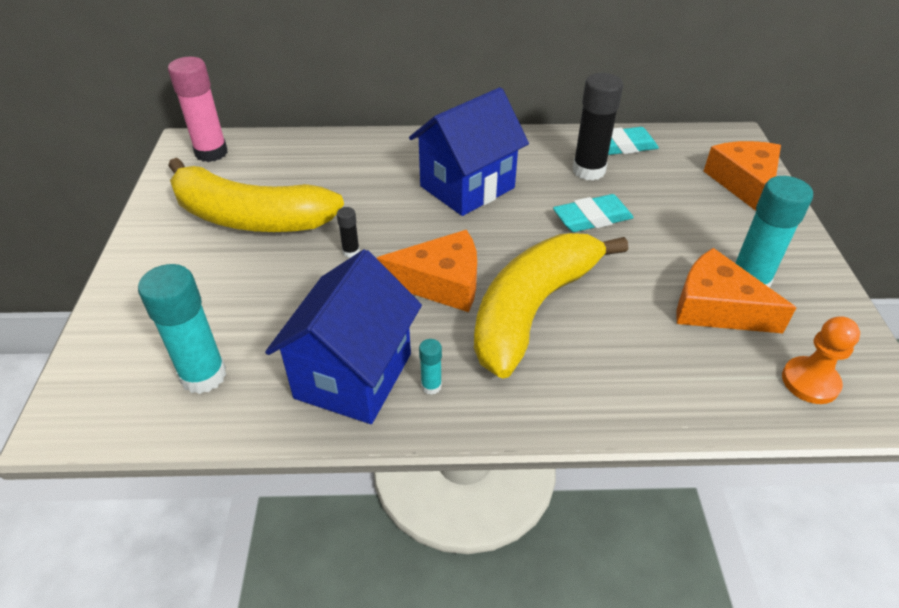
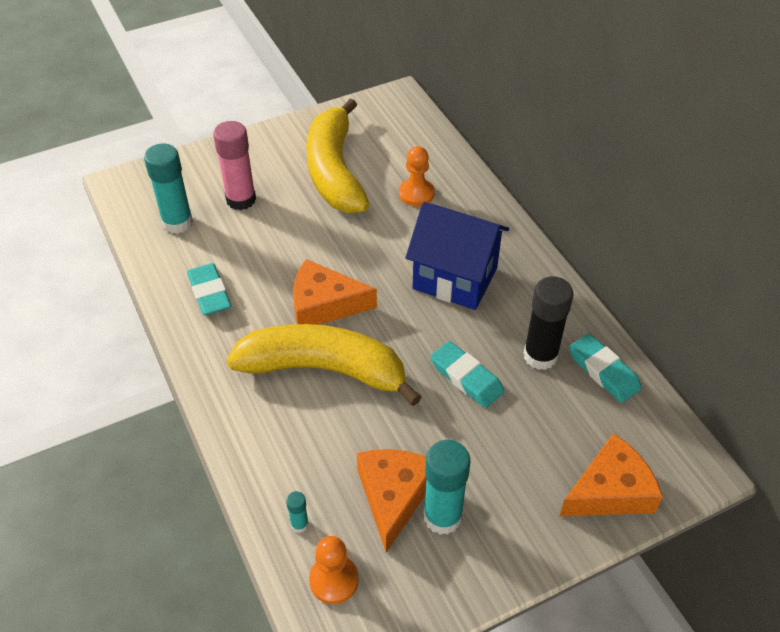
camera: 65 degrees right, 5 degrees up
(211, 153) = (396, 114): pink glue stick -> pink glue stick (241, 199)
(337, 175) = (416, 194): none -> orange pawn
(351, 252) = (329, 241): black glue stick -> none
(353, 376) = (209, 293): blue house -> turquoise eraser
(431, 386) = (219, 336): turquoise glue stick -> turquoise glue stick (299, 524)
(441, 282) = (324, 305): orange cheese -> orange cheese turned 120 degrees clockwise

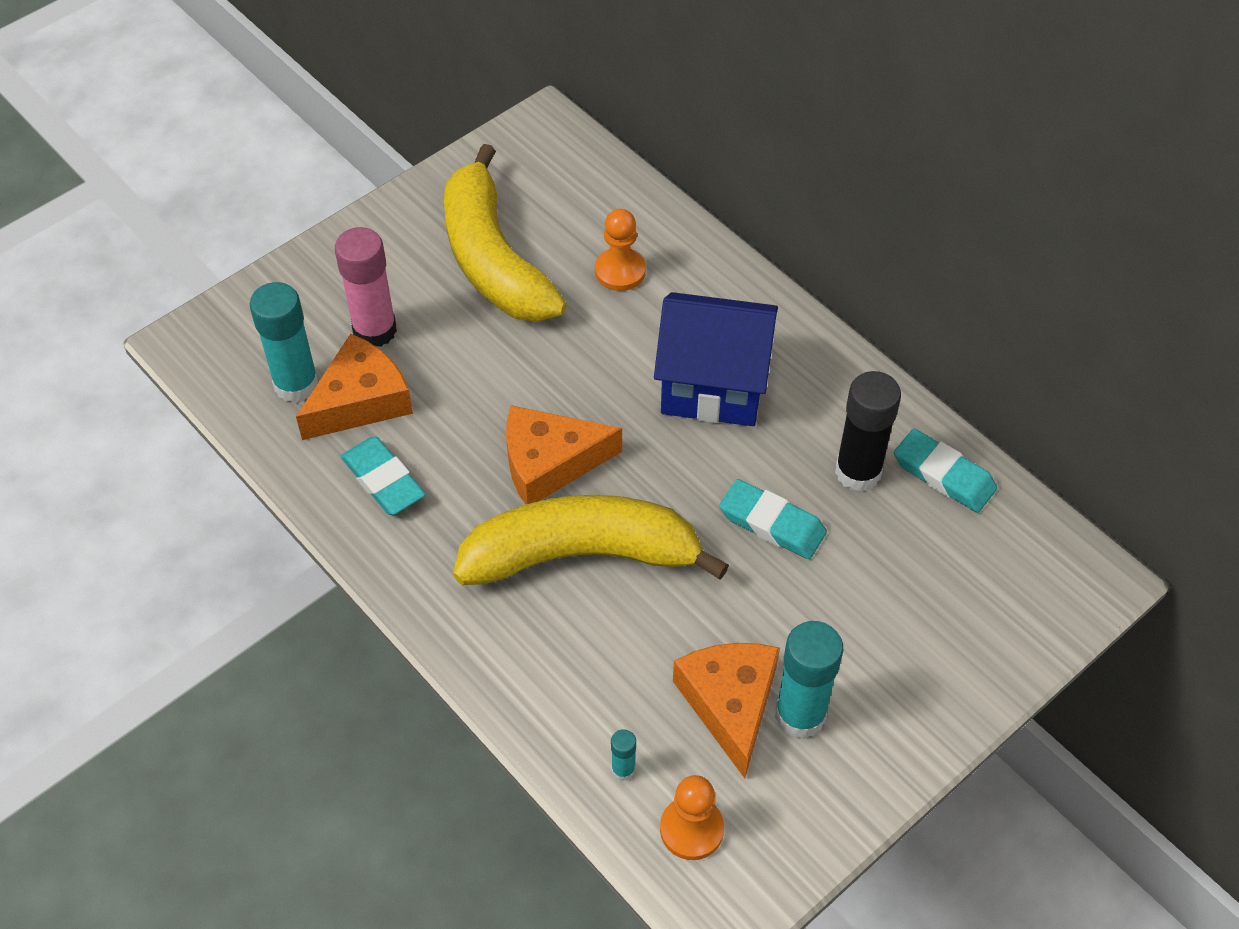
camera: 15 degrees left, 5 degrees up
(610, 491) = (995, 632): orange cheese -> orange cheese (360, 401)

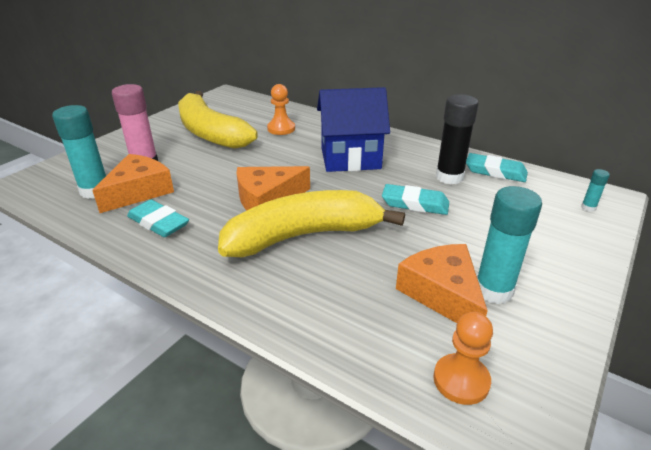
camera: 15 degrees left, 20 degrees down
(623, 770) = (386, 350): turquoise glue stick -> turquoise glue stick (588, 208)

